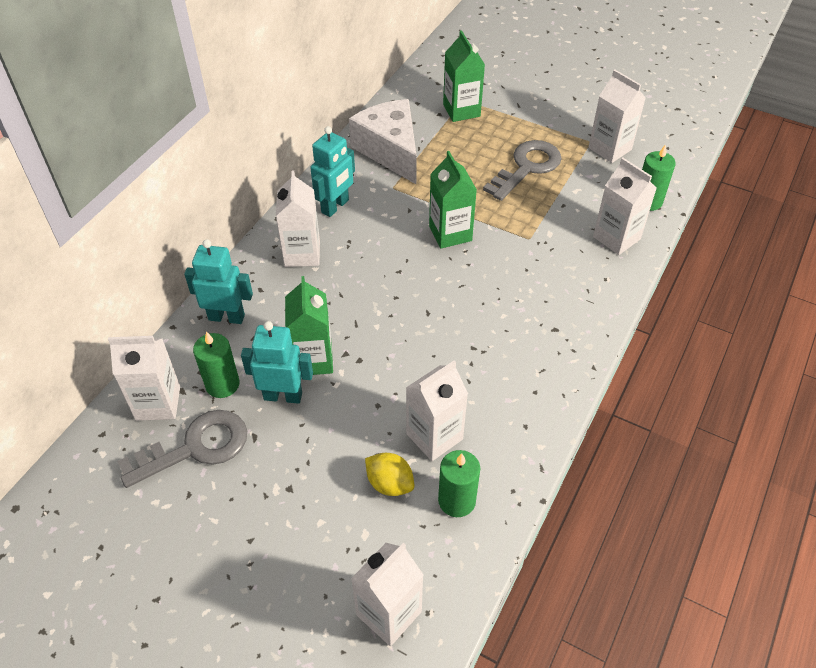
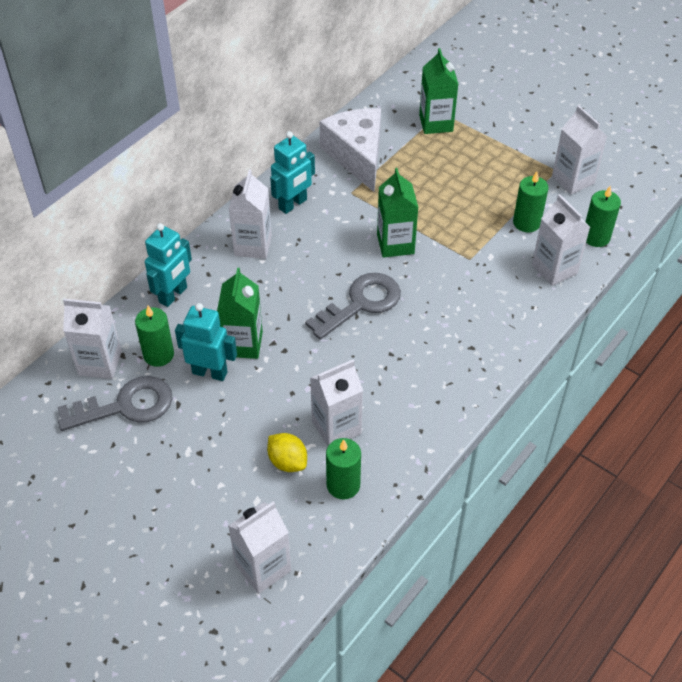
camera: 10 degrees right, 0 degrees up
(226, 317) = (173, 295): turquoise robot -> turquoise robot turned 105 degrees clockwise
(527, 167) = (485, 189): grey key -> grey key (361, 303)
(576, 195) = (526, 222): none -> green candle

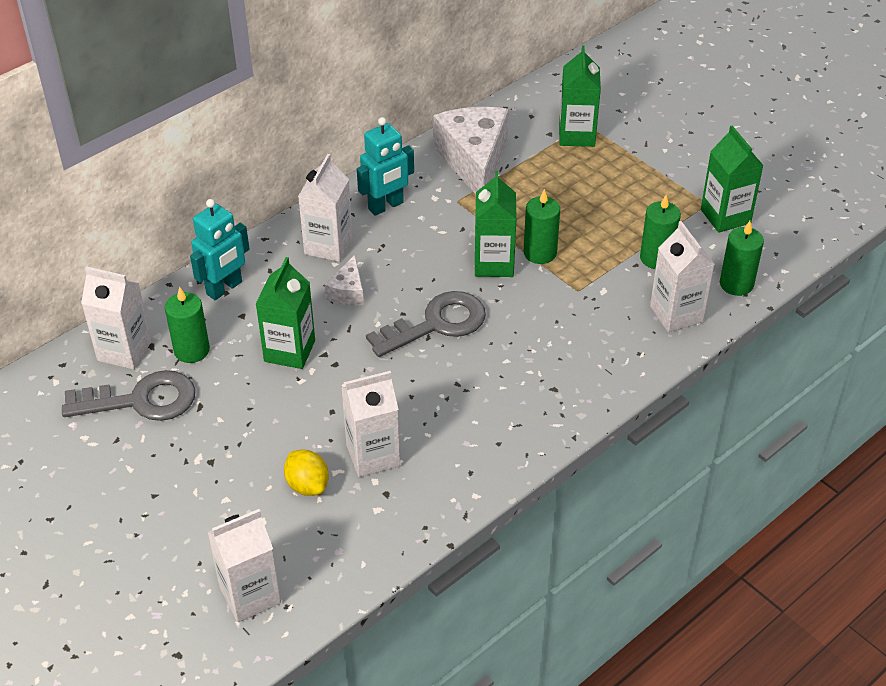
camera: 10 degrees right, 5 degrees down
(210, 372) = (244, 377): turquoise robot -> none
(279, 284) = (348, 292): none -> white cheese
(343, 485) = (364, 519): green candle -> green candle (540, 253)
(573, 180) = (725, 216): white carton -> green carton

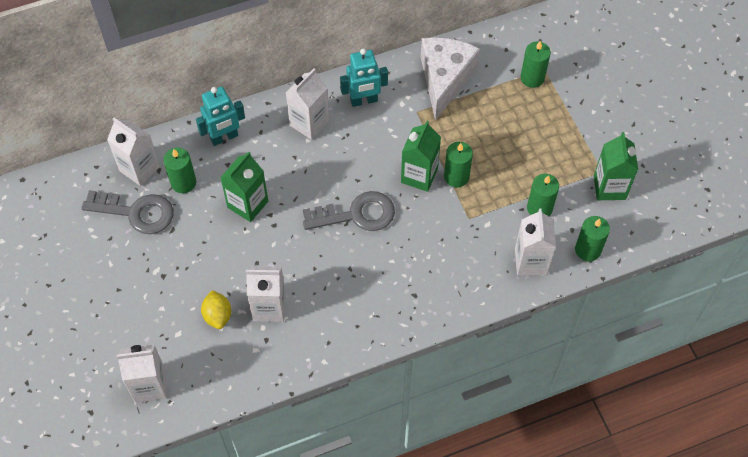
camera: 20 degrees right, 15 degrees up
(348, 292) = (306, 167): white cheese -> none
(576, 135) = (532, 78): green carton -> green candle

